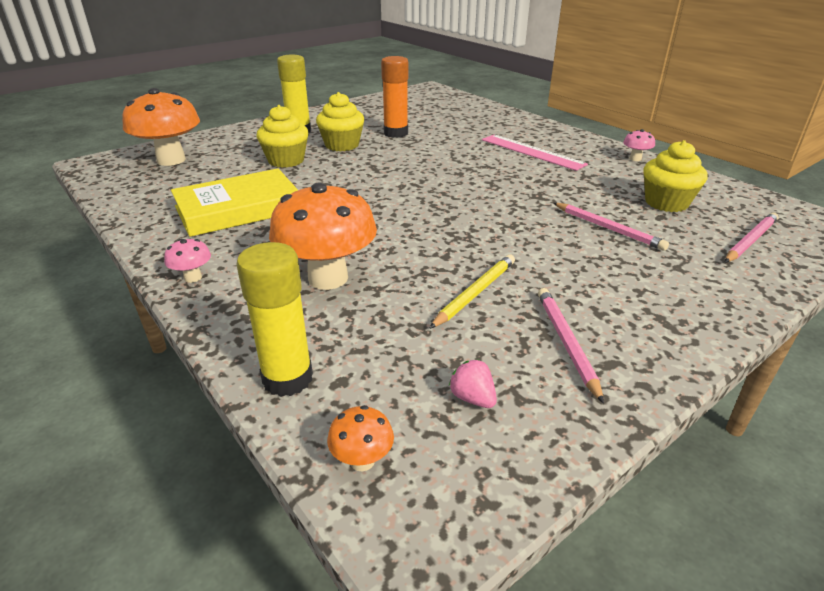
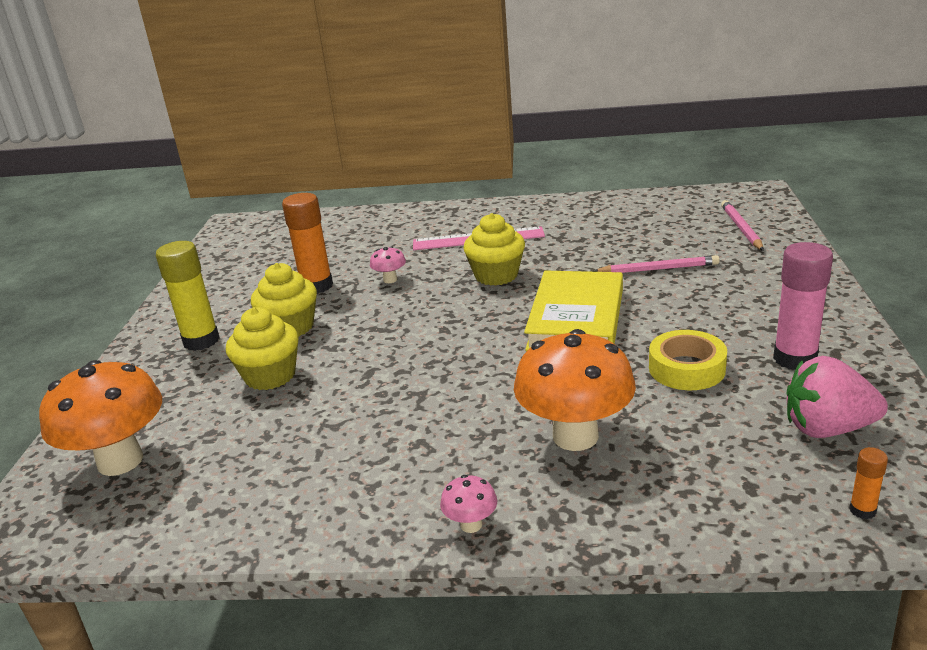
camera: 45 degrees left, 5 degrees down
(239, 209) = (348, 446): yellow book -> yellow book (576, 319)
(287, 378) = (721, 515): yellow glue stick -> none
(362, 461) = (862, 510): orange mushroom -> orange glue stick
(472, 398) = (827, 428): pink strawberry -> pink strawberry, size x2.04
(475, 293) = (686, 369): yellow pencil -> yellow tape
(566, 342) = (795, 359): pink pencil -> pink glue stick
(635, 159) = (561, 204): pink mushroom -> pink mushroom (390, 280)
(666, 203) = (650, 229): yellow cupcake -> yellow cupcake (496, 275)

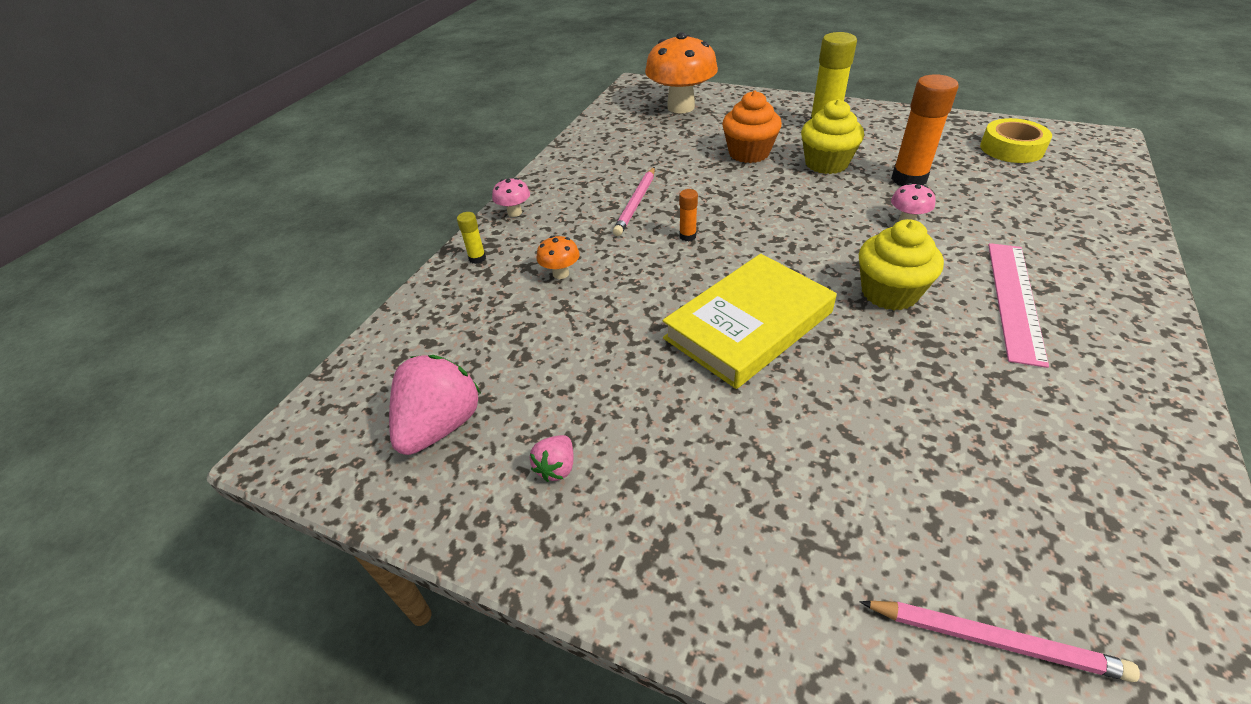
camera: 110 degrees right, 15 degrees up
(270, 376) = (749, 153): yellow cupcake -> orange cupcake
(575, 436) = (561, 274): orange mushroom -> orange mushroom, size x0.43
(576, 319) = (748, 325): yellow book -> yellow book turned 75 degrees counterclockwise
(589, 515) = (477, 258): none -> yellow glue stick
(658, 269) = (851, 442): pink pencil -> pink pencil (636, 203)
(686, 369) = (602, 371): yellow tape -> yellow tape (1011, 148)
(795, 359) = (556, 467): pink glue stick -> pink strawberry
(862, 510) = (349, 390): orange glue stick -> orange glue stick (687, 236)

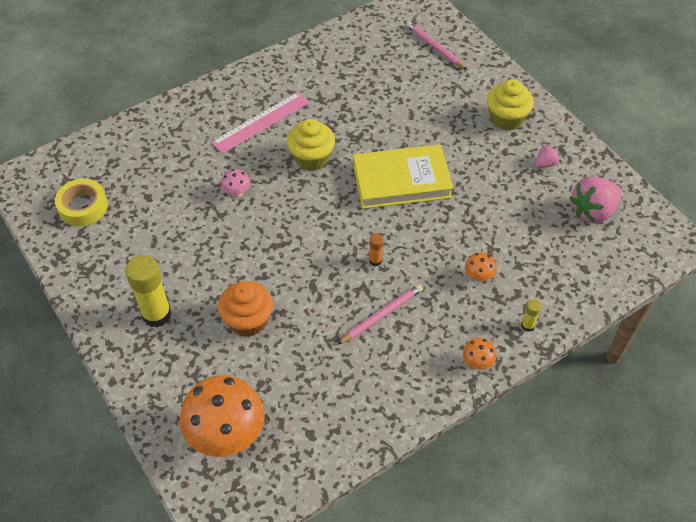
camera: 150 degrees left, 10 degrees up
(514, 212) = (477, 363): pink mushroom -> orange mushroom
(826, 163) = (212, 271): yellow cupcake -> yellow cupcake (506, 118)
(908, 179) = (185, 222): orange glue stick -> none

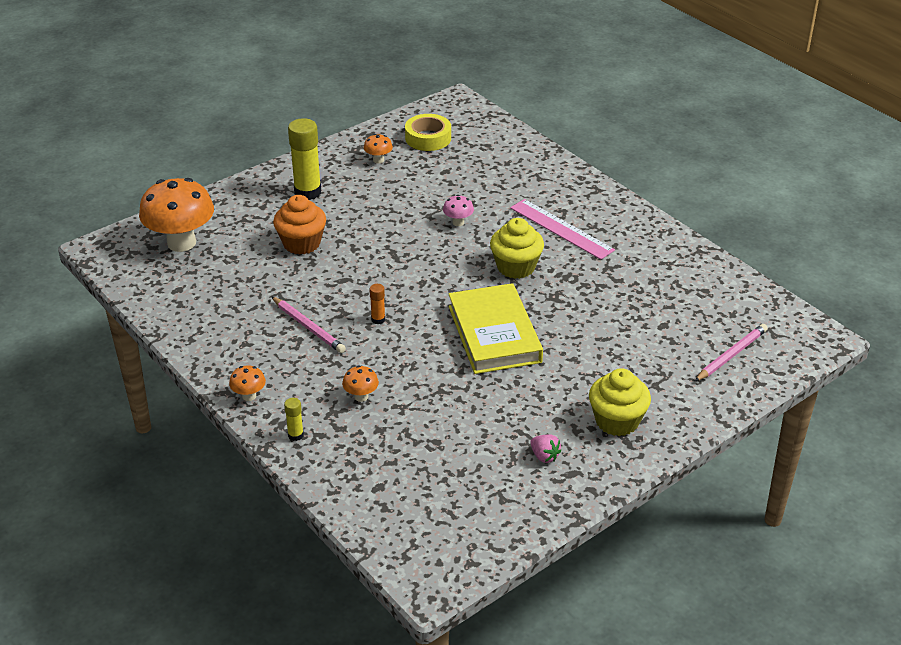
camera: 85 degrees right, 15 degrees down
(112, 250) = (378, 160): none -> orange mushroom
(593, 211) = (470, 499): pink strawberry -> none

